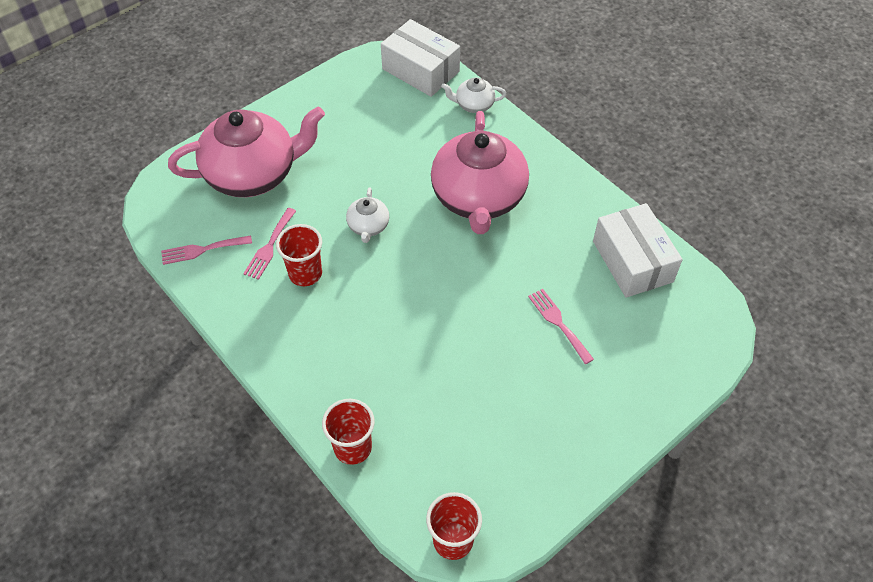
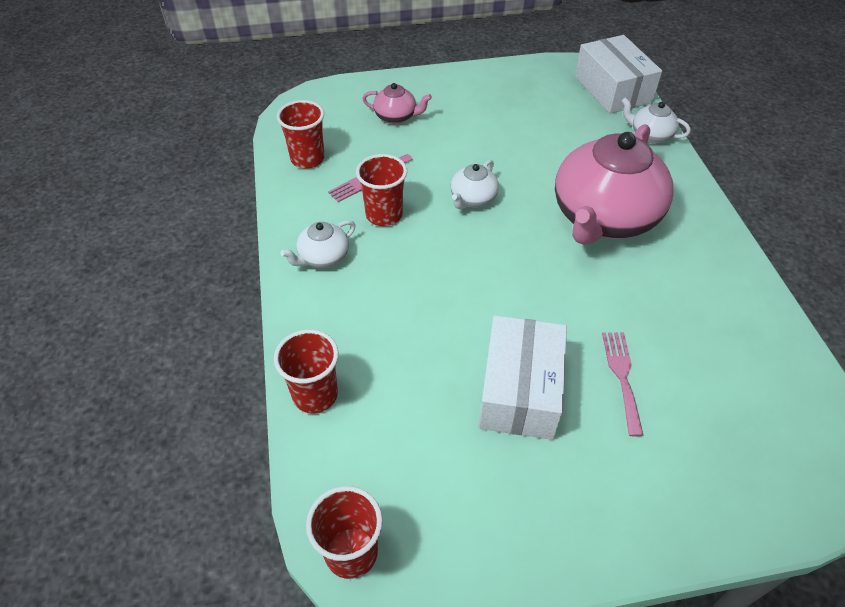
camera: 30 degrees right, 5 degrees down
(202, 250) = (307, 159): pink fork -> red cup
(253, 174) = (396, 117): pink teapot -> pink teapot, size x0.44
(280, 335) = (323, 257): none -> white teapot
(632, 261) = (752, 351): white box -> white box (519, 390)

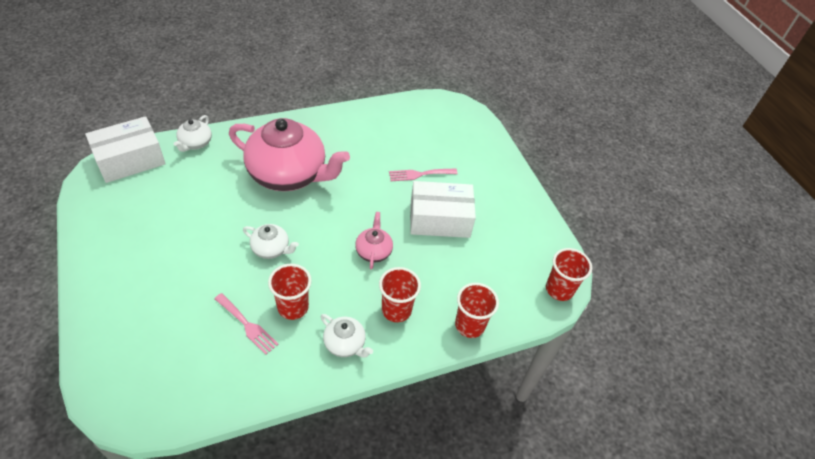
camera: 105 degrees left, 0 degrees up
(307, 159) = (216, 382): red cup -> red cup (396, 310)
(396, 117) = (153, 314): pink teapot -> pink teapot (373, 251)

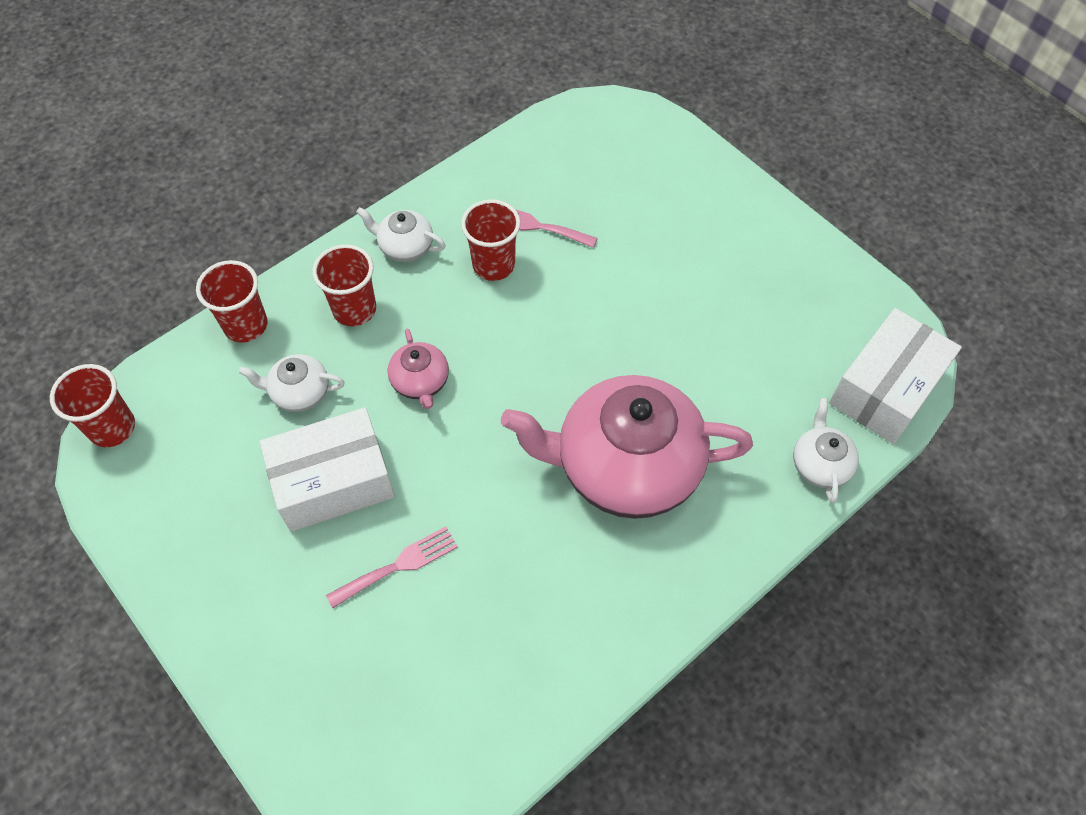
camera: 165 degrees right, 10 degrees up
(271, 249) = (570, 329): white teapot -> white teapot (299, 392)

